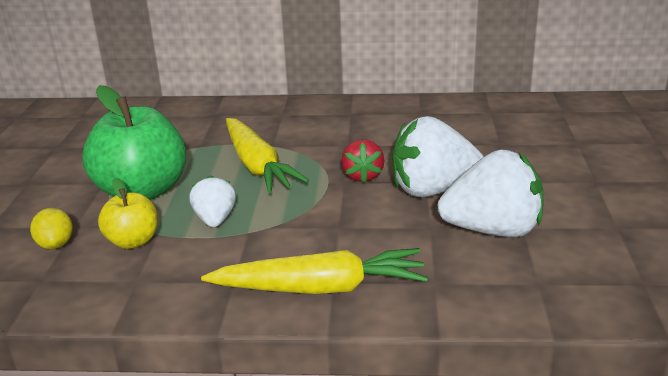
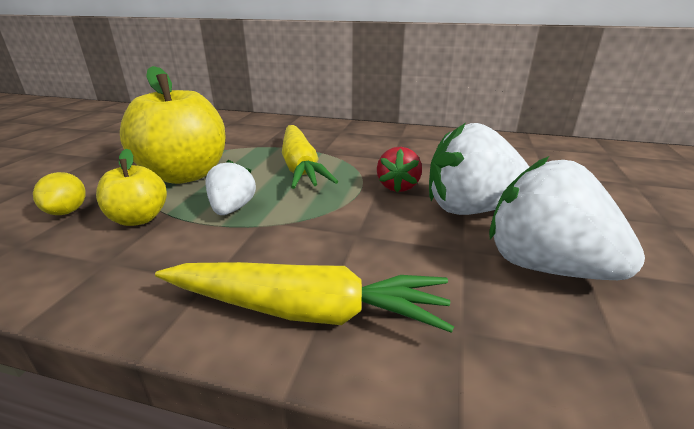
camera: 10 degrees right, 0 degrees up
(142, 191) = (185, 175): green apple -> yellow apple
(493, 230) = (544, 266): white strawberry -> white strawberry turned 150 degrees counterclockwise

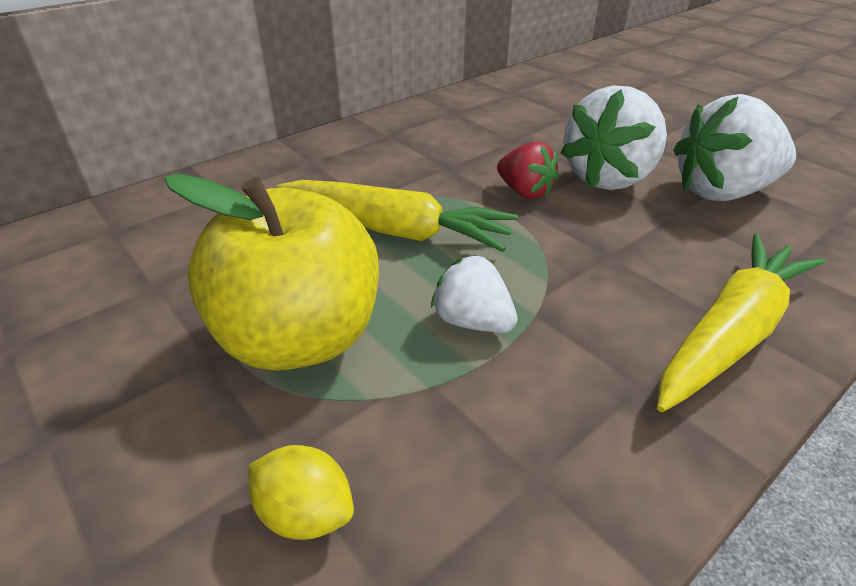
camera: 55 degrees left, 10 degrees up
(139, 218) = (422, 420): yellow apple -> none

